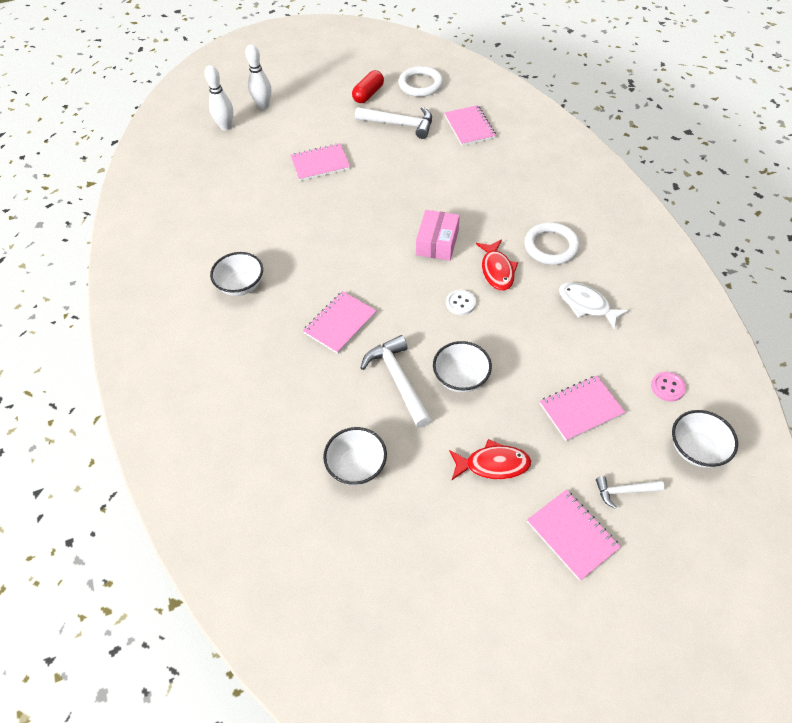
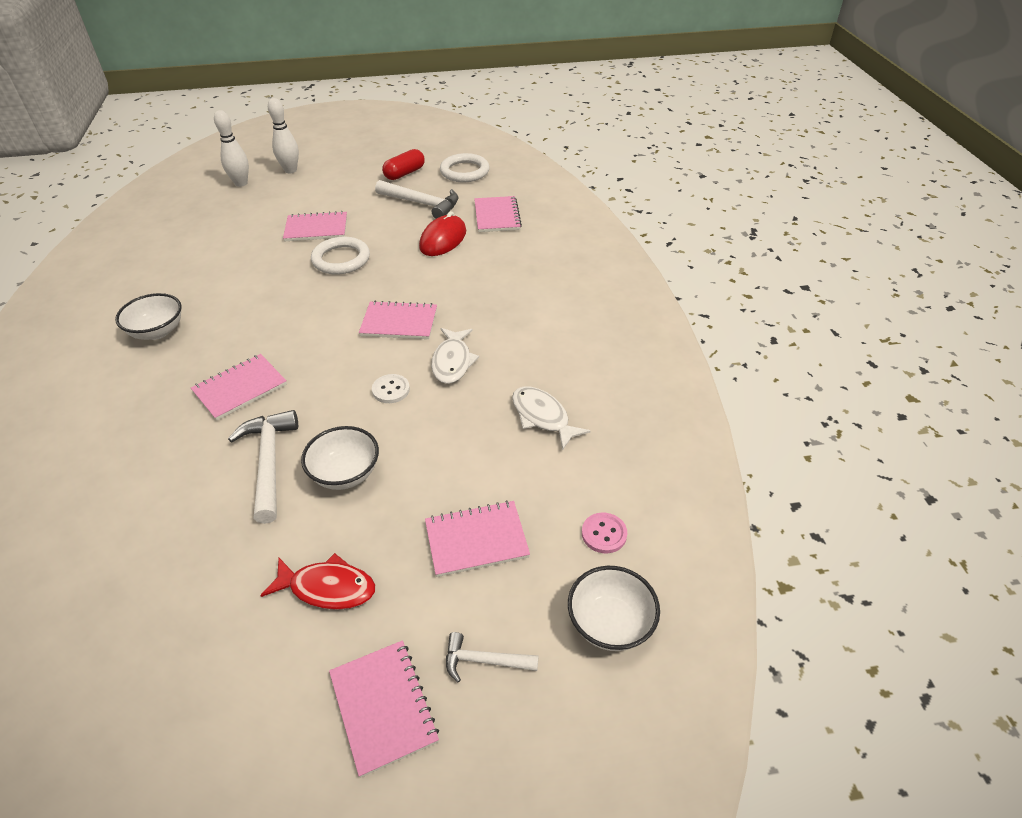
camera: 10 degrees right, 10 degrees down
(357, 466) = (159, 555): white bowl -> none
(435, 158) = (443, 239): none -> red mouse
(437, 242) = (399, 322): pink box -> pink notebook
(497, 270) = (452, 362): red fish -> white fish
(551, 246) = (530, 346): white ring -> white ring (341, 259)

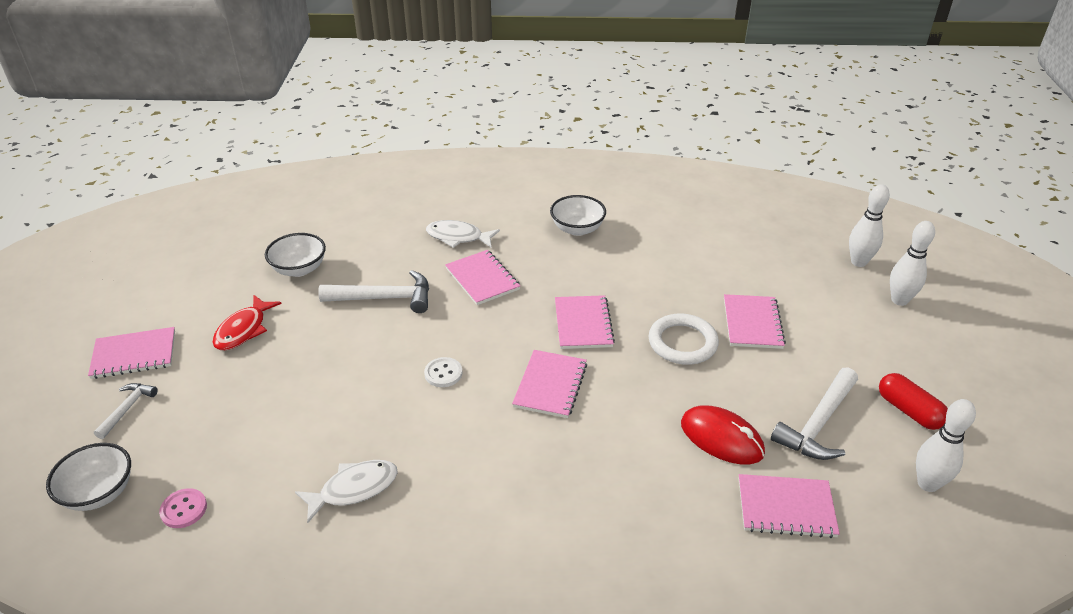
camera: 100 degrees right, 5 degrees down
(345, 473) = (350, 341): white bowl -> white bowl (299, 269)
(452, 362) = (469, 424): white fish -> white fish (458, 237)
(464, 171) = (927, 484): white ring -> white bowling pin
(476, 540) = (234, 417): pink notebook -> pink notebook (583, 324)

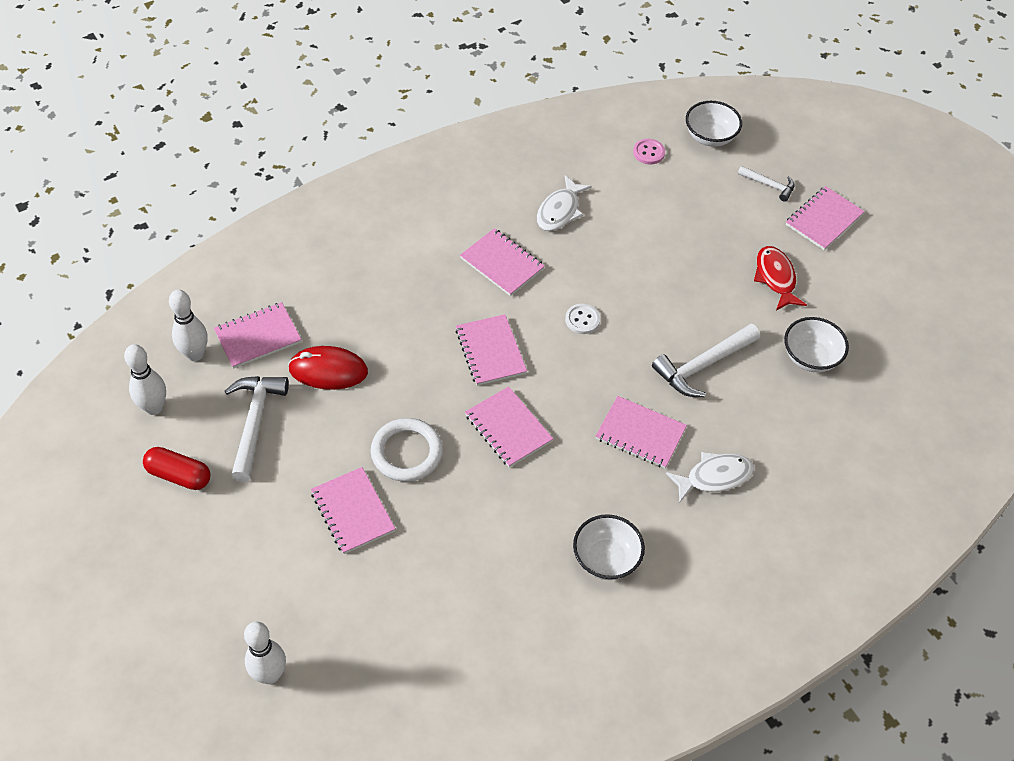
camera: 145 degrees right, 15 degrees up
(127, 409) = (769, 185): white hammer -> white hammer turned 45 degrees counterclockwise
(468, 461) = (502, 263): none -> pink notebook
(899, 300) = (211, 628): white bowling pin -> white bowling pin (195, 354)

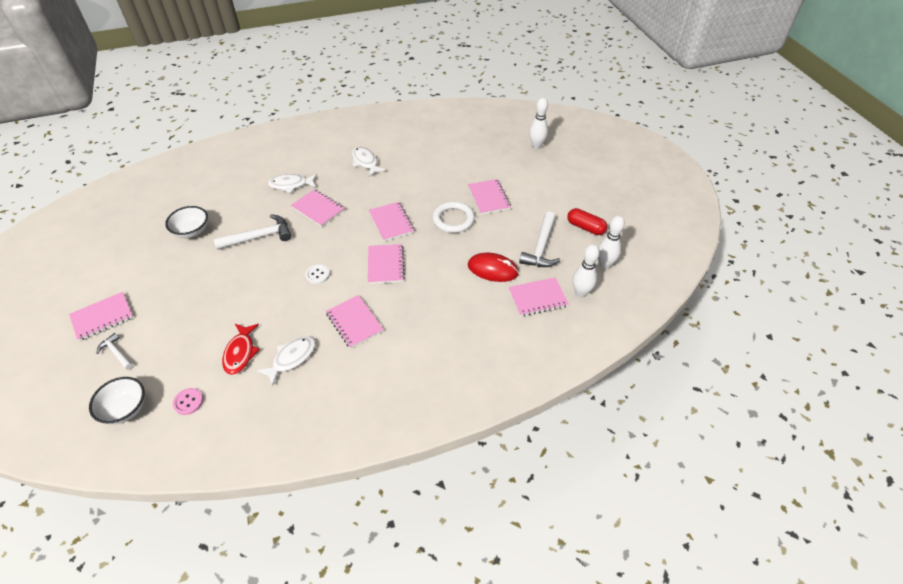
camera: 165 degrees left, 5 degrees down
(606, 559) = (365, 162): white bowl -> white fish
(775, 278) = (172, 281): red fish -> red fish (240, 353)

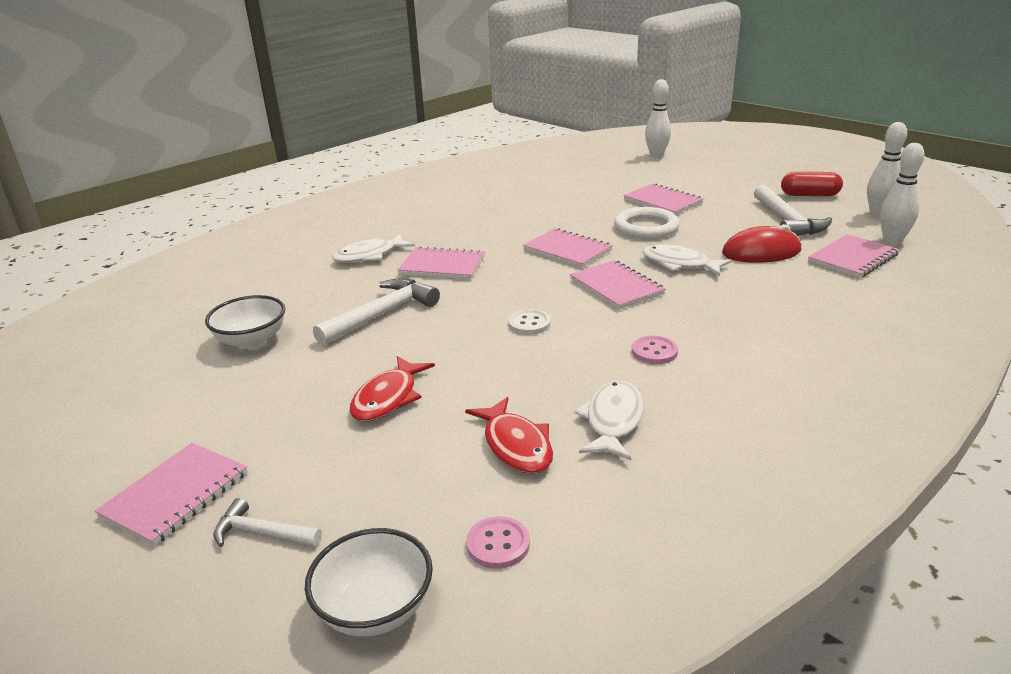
camera: 25 degrees left, 20 degrees down
(216, 298) = (388, 398): none -> red fish
(354, 322) = (654, 352): pink notebook -> pink button
(365, 162) = (456, 213): white fish -> white fish (679, 264)

